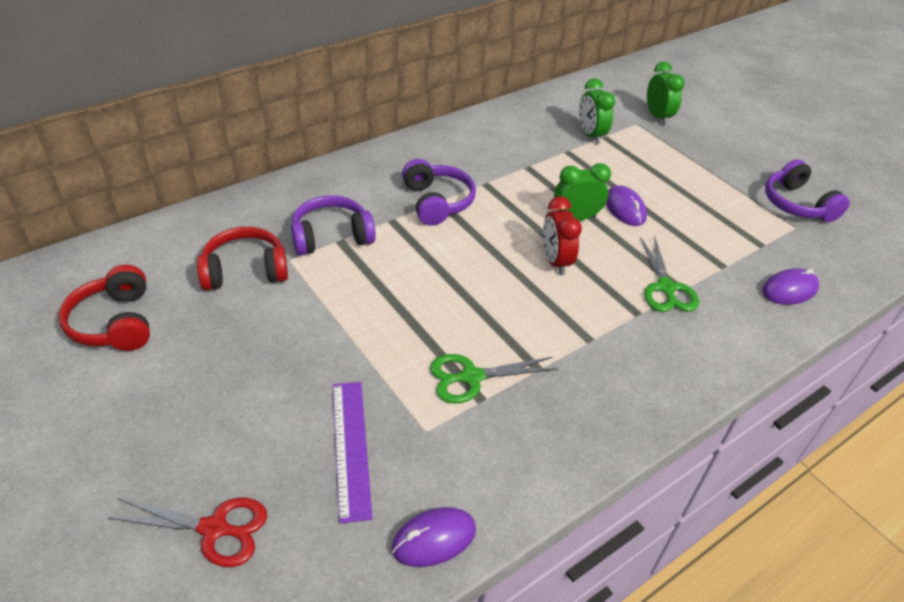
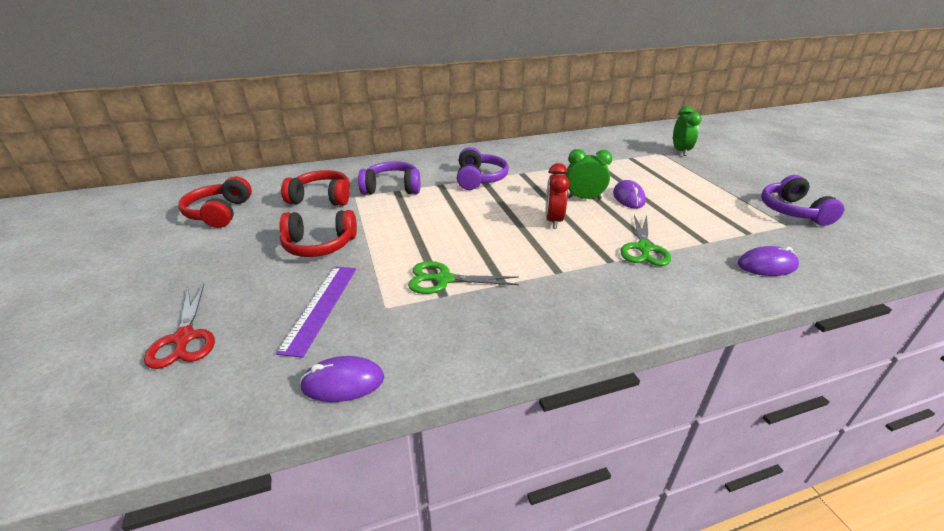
camera: 20 degrees right, 10 degrees down
(214, 529) = (184, 338): red scissors -> red scissors turned 45 degrees clockwise
(292, 353) = (319, 245): none -> red headphones
(590, 135) = (619, 156): green clock -> none

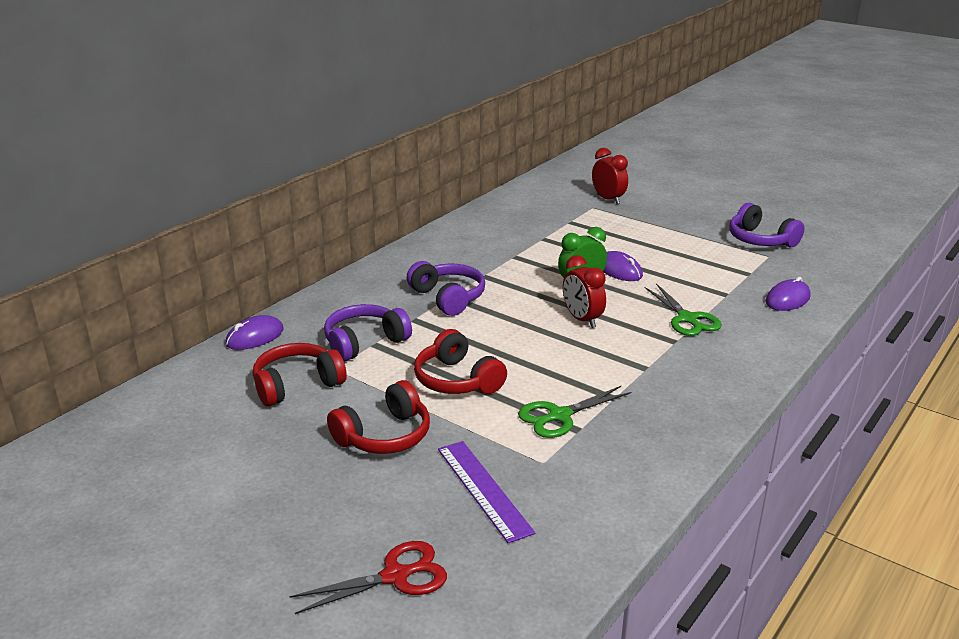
camera: 35 degrees left, 5 degrees down
(184, 338) = (395, 576): red scissors -> red scissors turned 60 degrees counterclockwise
(220, 213) = (192, 451): red headphones -> red headphones (457, 380)
(343, 382) = (597, 533): purple mouse -> purple mouse (255, 337)
(680, 151) = (608, 199): green clock -> red clock

